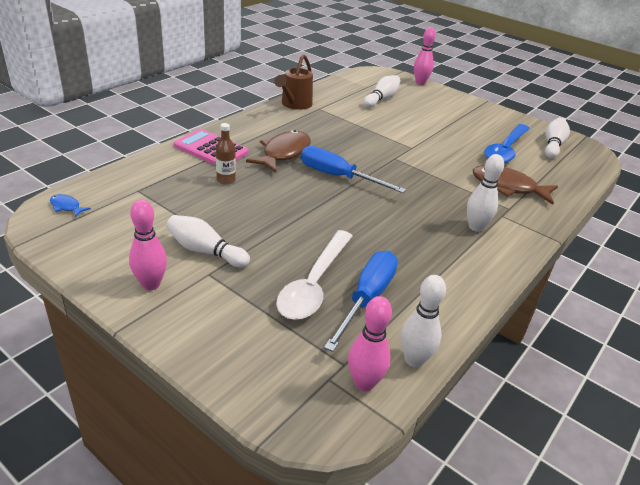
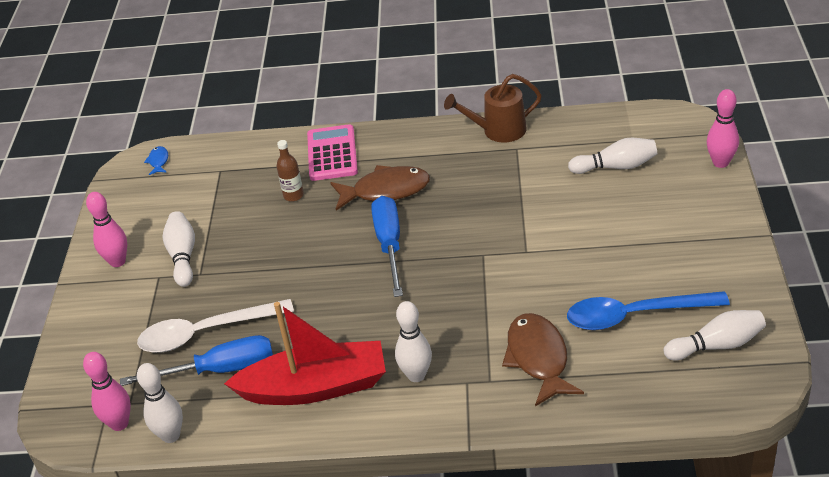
camera: 60 degrees right, 5 degrees up
(441, 267) = (315, 387): none -> red boat

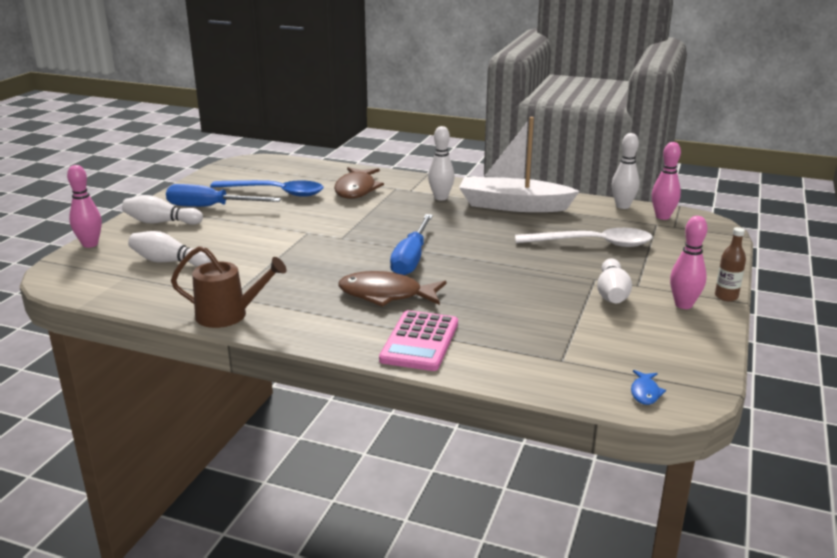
camera: 165 degrees left, 15 degrees down
(219, 370) = (583, 225): blue screwdriver -> blue screwdriver (210, 207)
(293, 195) = (482, 314): brown bottle -> brown bottle (726, 296)
(315, 387) = (513, 205): red boat -> white boat
(717, 345) = (247, 175): white bowling pin -> white bowling pin (161, 222)

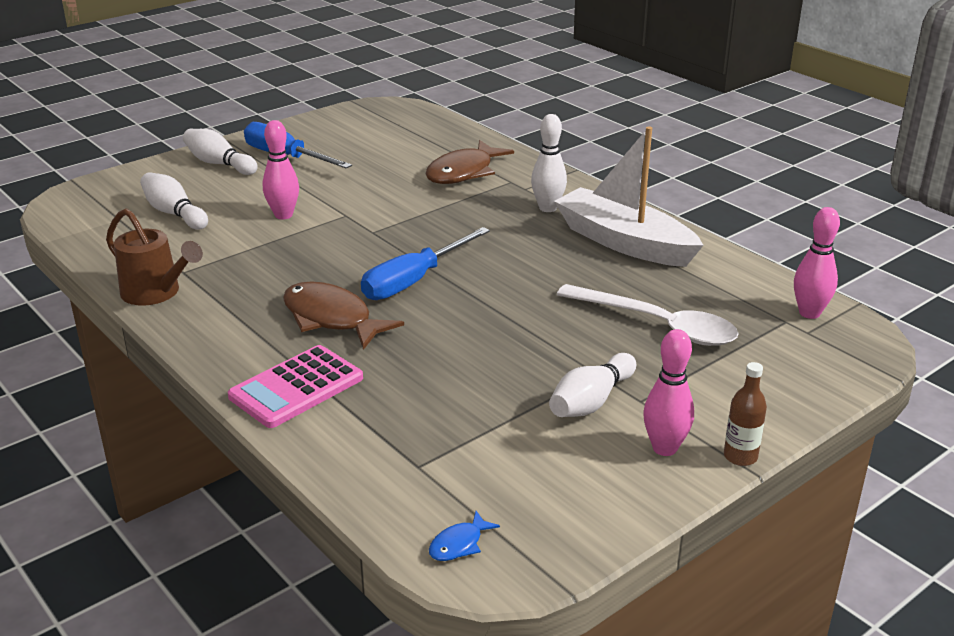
camera: 30 degrees right, 5 degrees up
(90, 244) = (129, 173): pink bowling pin -> pink bowling pin (283, 215)
(275, 192) = (372, 155): blue spoon -> none
(622, 206) = (772, 282): white bowling pin -> none

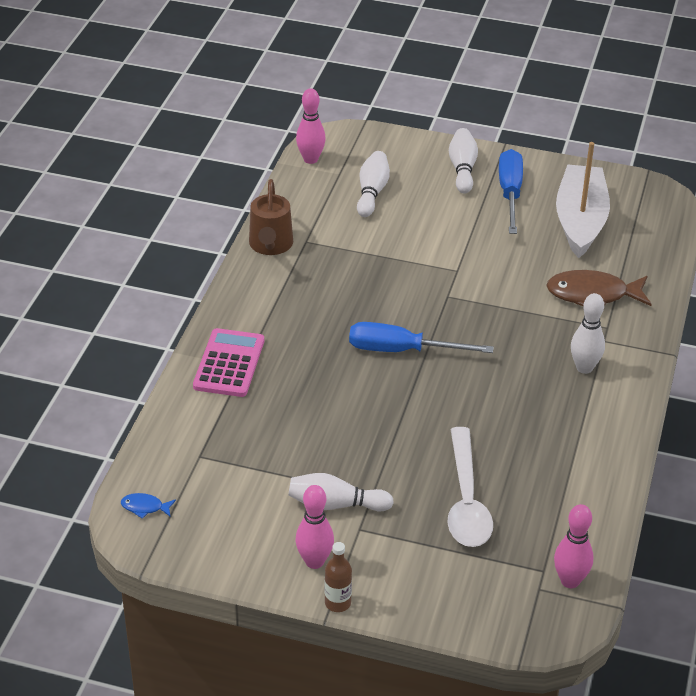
camera: 55 degrees right, 10 degrees up
(283, 215) = (424, 242): pink bowling pin -> pink bowling pin (310, 159)
(296, 387) = (229, 364): pink calculator -> pink calculator turned 90 degrees clockwise
(331, 319) = (317, 337): brown fish -> none
(624, 242) = (574, 433): white boat -> white boat (580, 220)

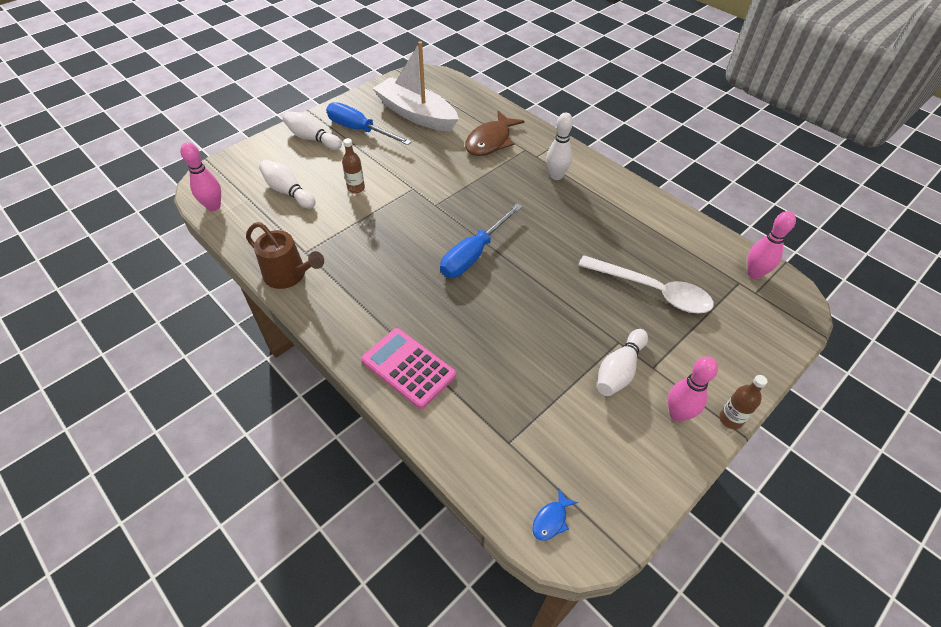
camera: 60 degrees left, 10 degrees up
(419, 232) = (356, 188): none -> brown bottle

